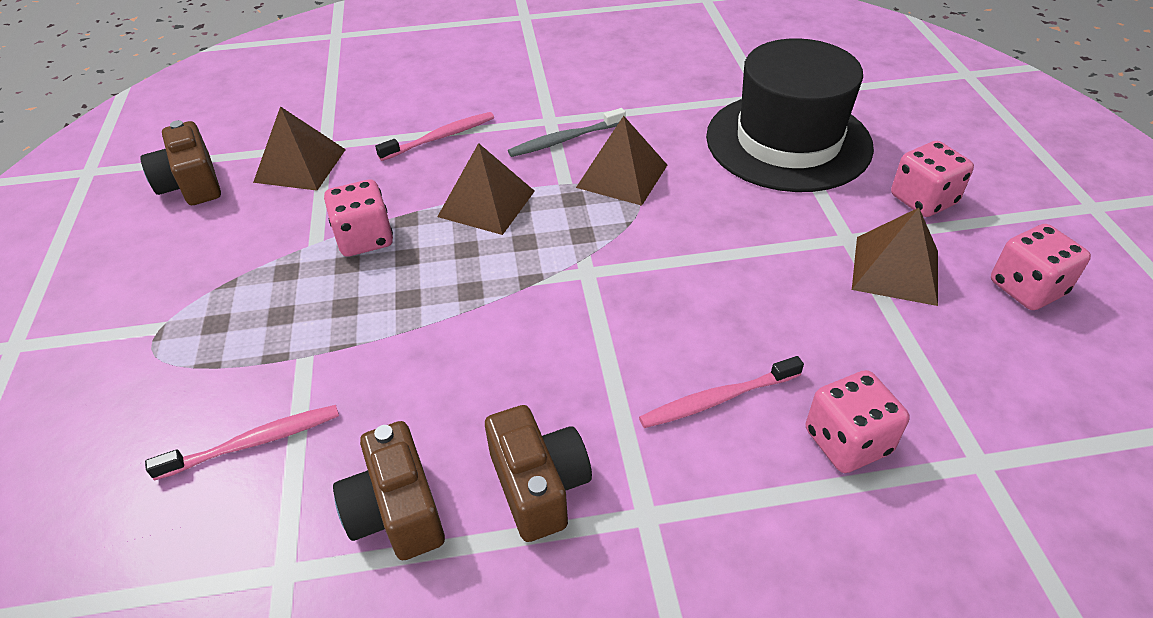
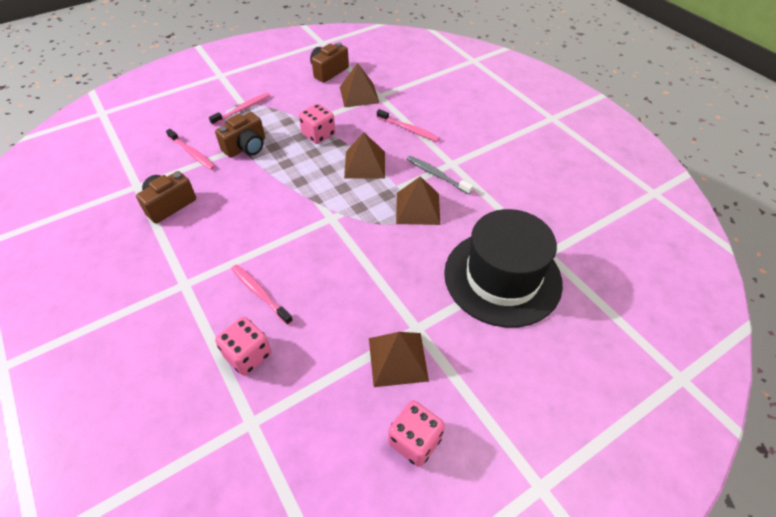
camera: 65 degrees right, 5 degrees up
(182, 329) = (242, 109): none -> pink toothbrush
(539, 486) = (191, 243): brown camera -> brown camera (246, 147)
(923, 200) = (481, 366): pink dice -> none

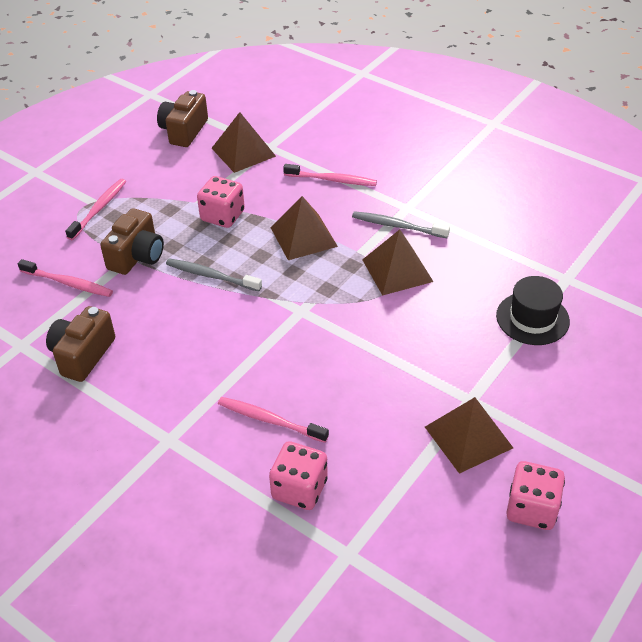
camera: 20 degrees left, 5 degrees down
(285, 174) = (211, 276): none -> grey toothbrush
(502, 277) = (532, 318): black hat -> black hat, size x0.52

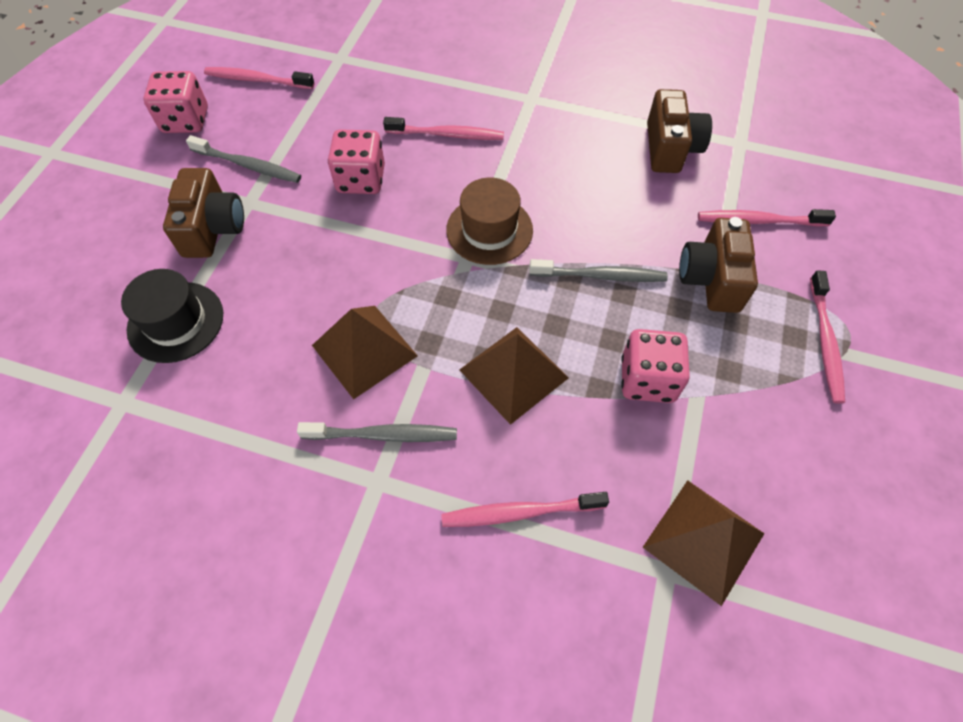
camera: 160 degrees right, 15 degrees up
(184, 131) = (843, 567): brown camera -> brown camera (213, 228)
(274, 326) = (489, 230): none -> brown hat
(299, 489) = (396, 89): pink dice -> pink dice (361, 179)
(449, 545) = (257, 80): none -> pink toothbrush
(468, 437) = (248, 165): brown pyramid -> grey toothbrush

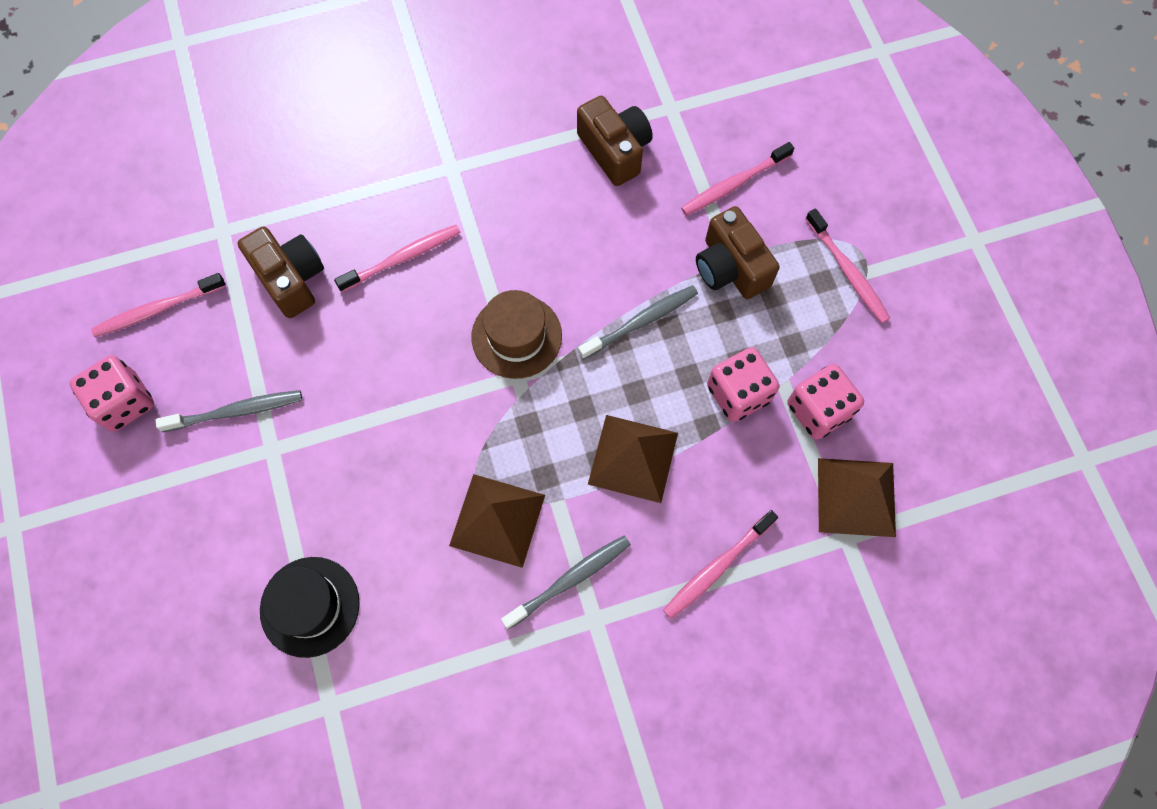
camera: 35 degrees left, 10 degrees up
(213, 228) = (261, 497): brown camera -> brown camera (291, 279)
(361, 179) = (359, 358): pink dice -> pink dice (818, 410)

